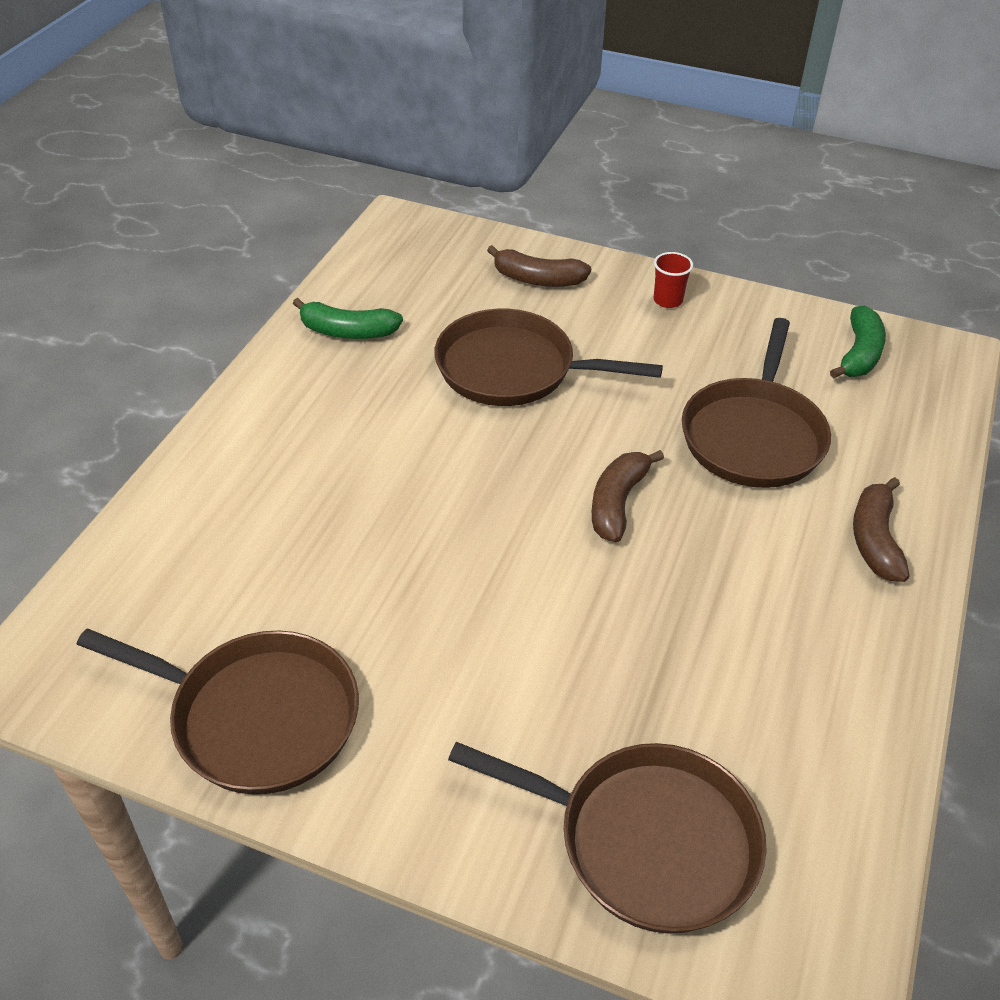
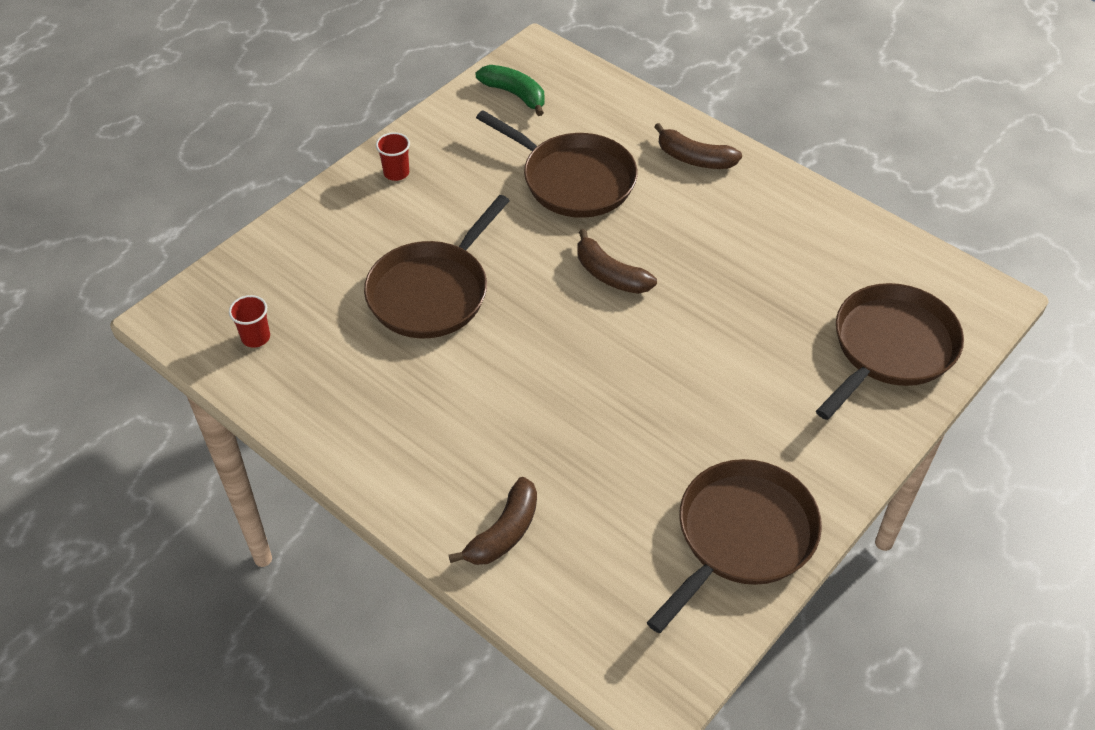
camera: 70 degrees left, 5 degrees up
(347, 331) = (321, 392): green banana -> none
(397, 274) = (256, 337): none -> red cup
(537, 279) = (321, 243): brown banana -> brown banana (503, 532)

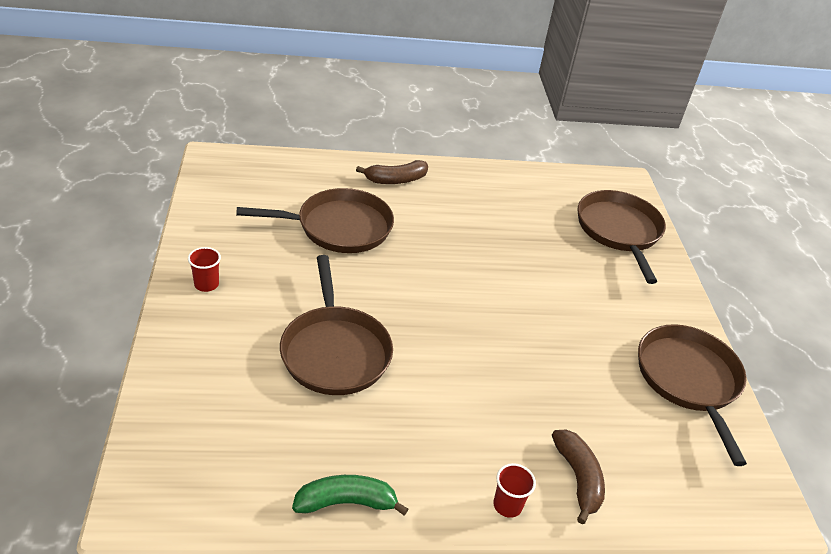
camera: 50 degrees left, 10 degrees down
(256, 337) = (238, 470): red cup -> red cup (507, 505)
(515, 94) = (232, 192): green banana -> green banana (346, 502)
(610, 274) = (433, 273): brown banana -> none

